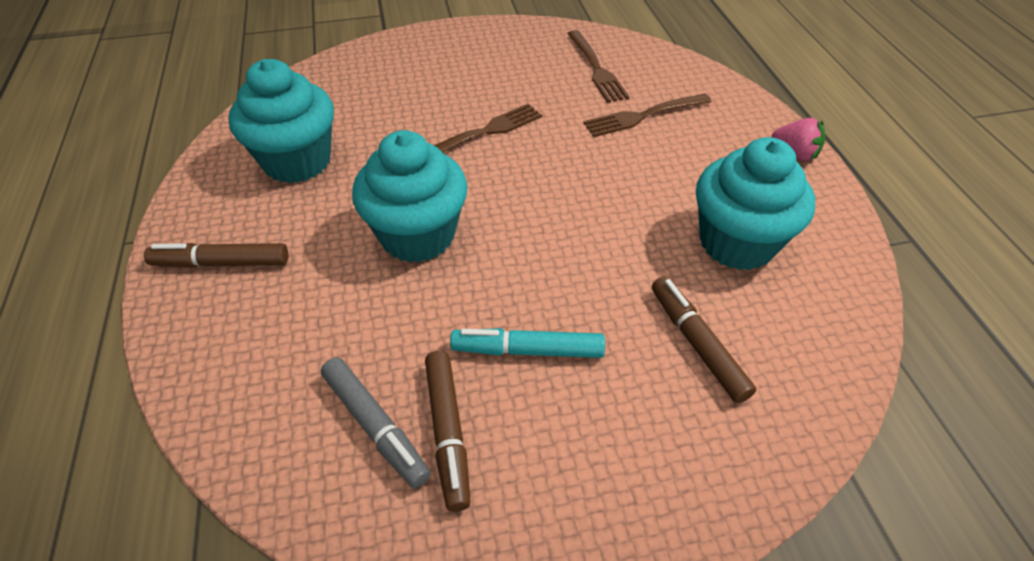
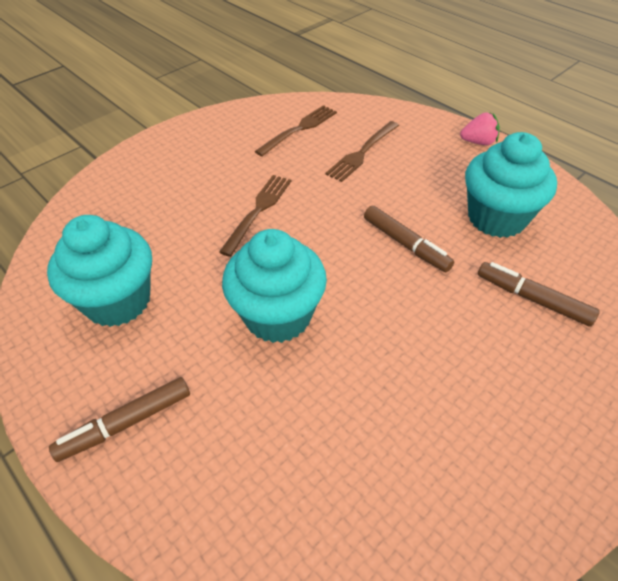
camera: 30 degrees left, 0 degrees up
(375, 426) = (379, 484): grey marker -> none
(448, 432) = (434, 455): brown marker -> brown marker (405, 244)
(527, 350) = (434, 362): turquoise marker -> none
(596, 68) = (299, 129): brown fork -> brown fork turned 90 degrees counterclockwise

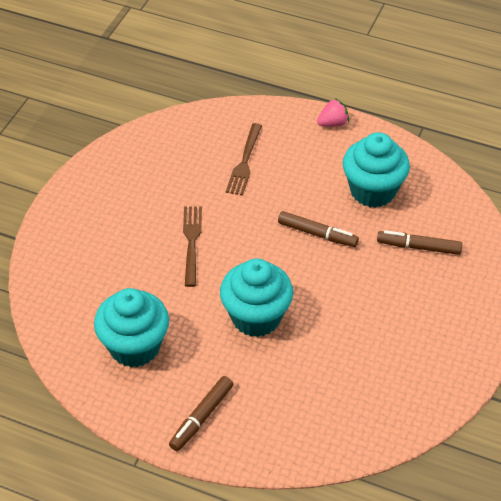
camera: 25 degrees left, 0 degrees up
(299, 129) = (178, 154): brown fork -> none

